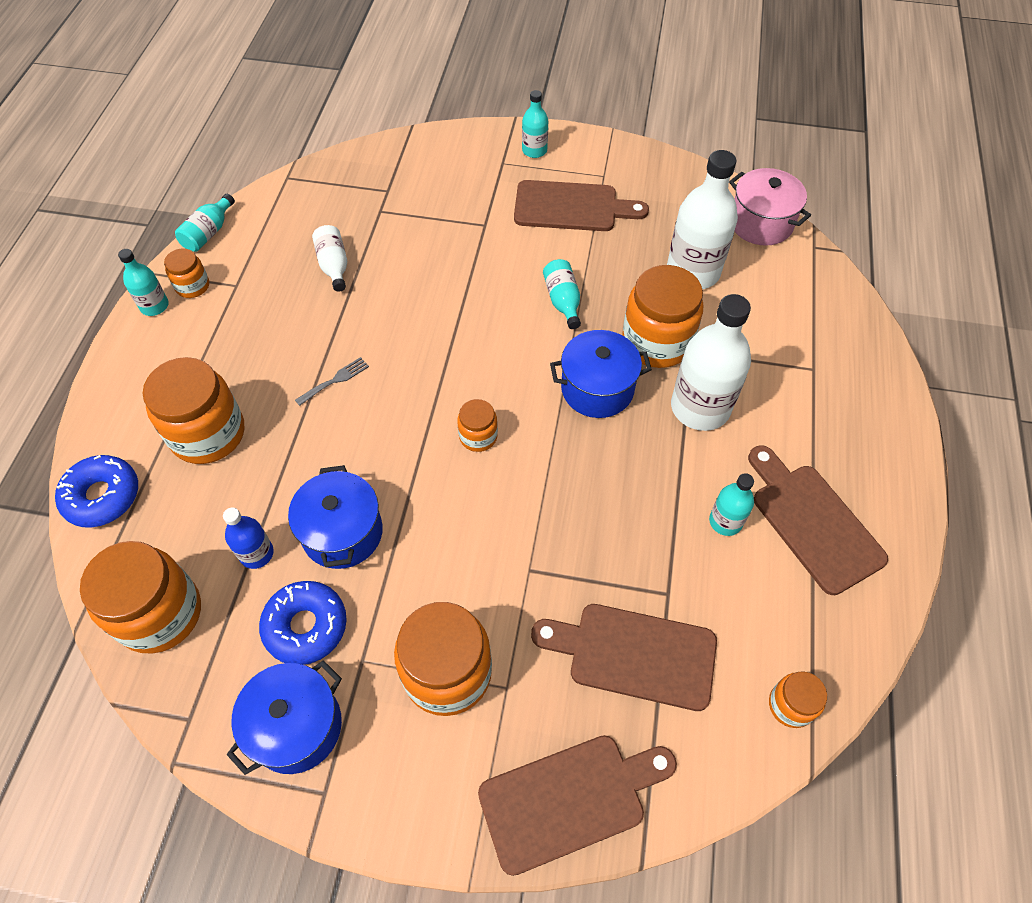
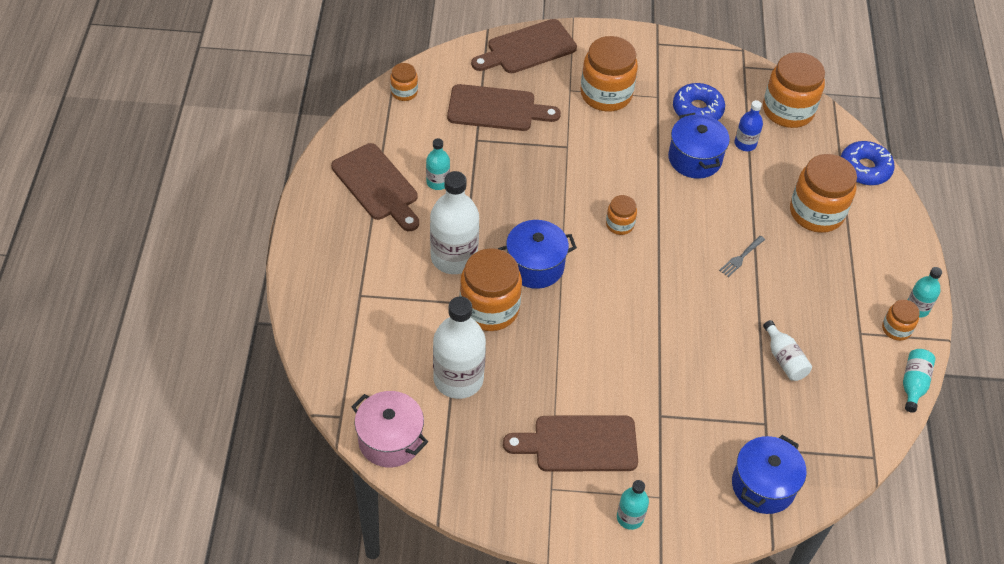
camera: 170 degrees right, 5 degrees down
(296, 726) = (683, 67): blue pot -> blue pot (763, 485)
(563, 301) = (573, 340): turquoise bottle -> none

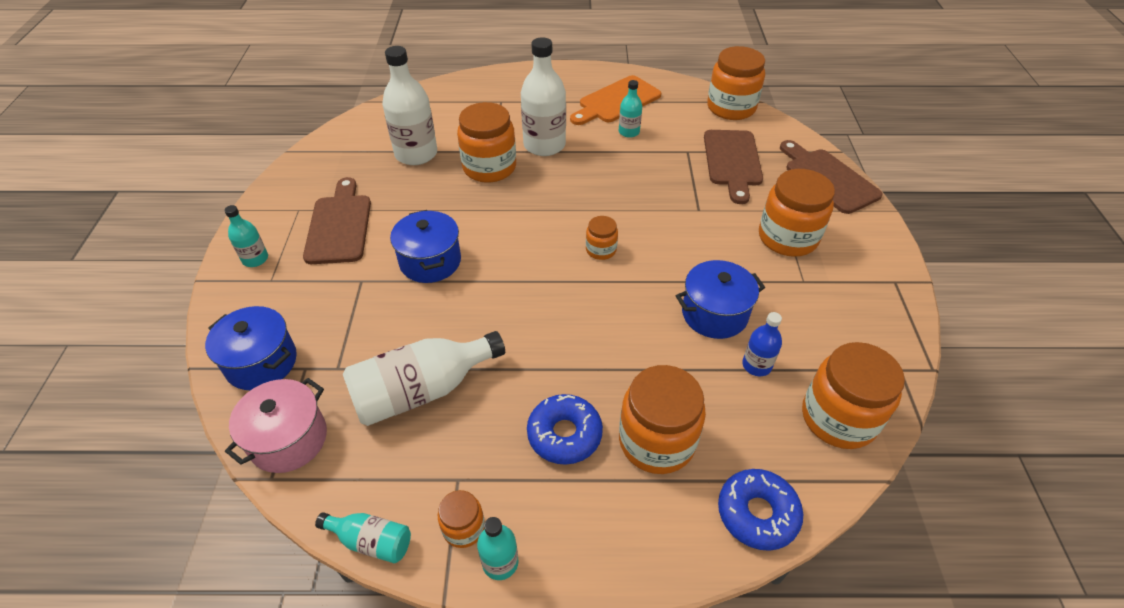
camera: 90 degrees right, 5 degrees down
(377, 185) = (616, 101): brown cutting board -> orange cutting board
(390, 440) = (363, 124): pink pot -> pink pot (288, 439)
(404, 92) = (731, 108): orange jar -> orange jar, size x1.97
(535, 266) = (539, 193): blue pot -> blue pot (430, 261)
(697, 110) = (797, 318): blue donut -> blue donut (564, 434)
(741, 257) = (569, 354): grey fork -> none
(784, 359) = (421, 390): white bottle -> white bottle, size x1.94

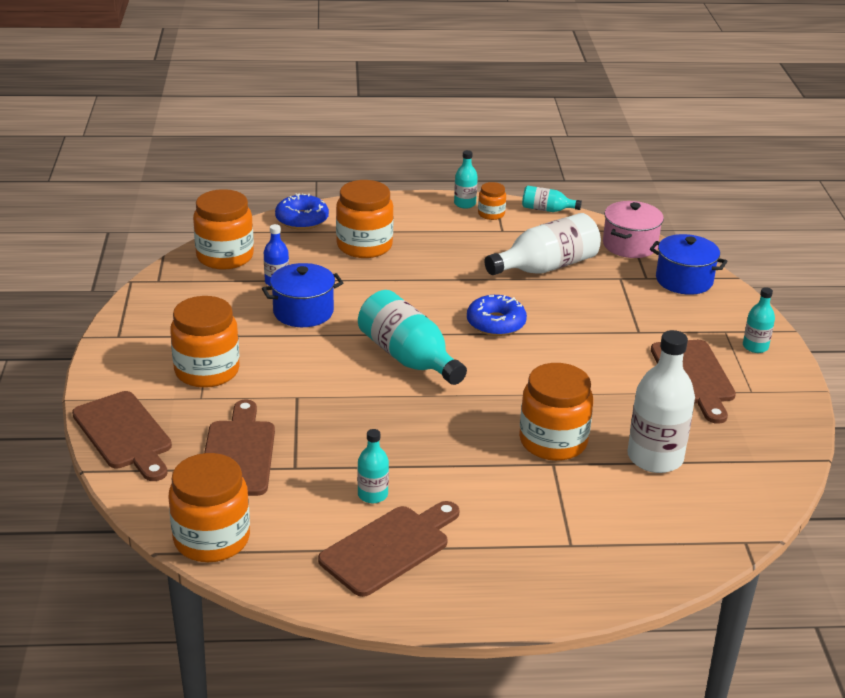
camera: 175 degrees right, 15 degrees down
(430, 261) = (580, 347): blue pot -> none
(544, 145) = (489, 473): white bottle -> none
(564, 434) = (431, 248): blue donut -> blue donut (496, 323)
(601, 250) = (408, 358): orange jar -> turquoise bottle
(616, 101) = (389, 548): orange cutting board -> brown cutting board

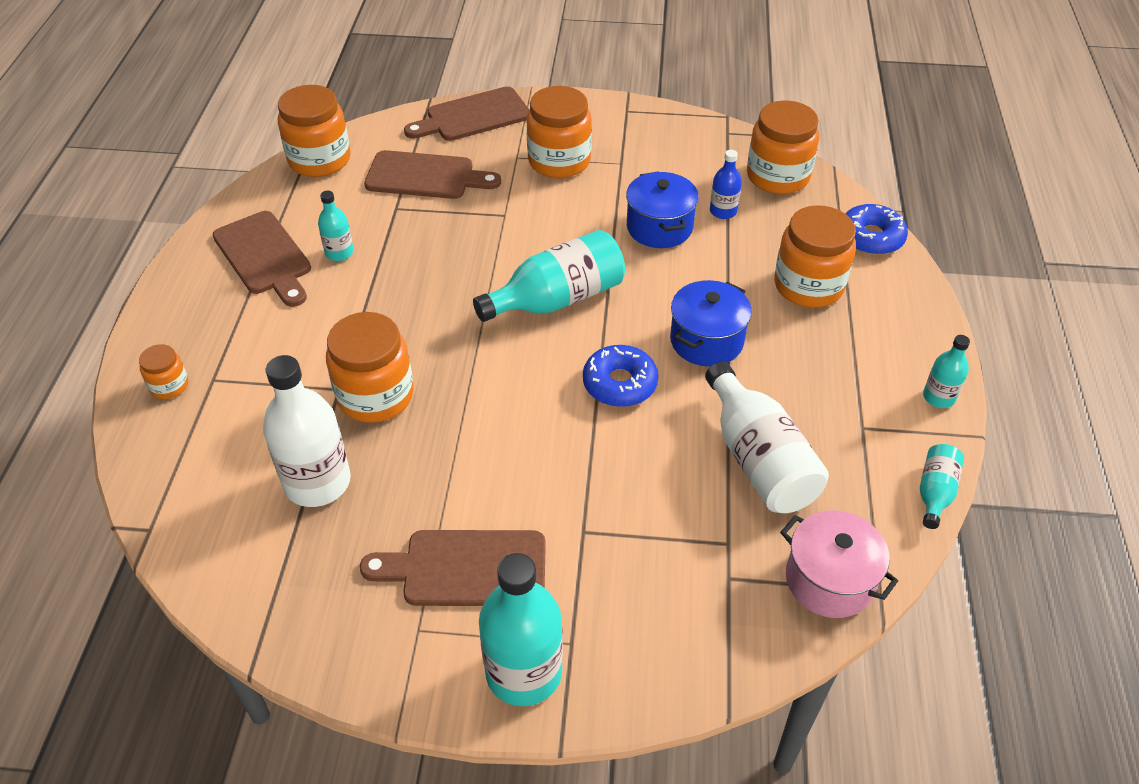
camera: 100 degrees right, 15 degrees up
(491, 214) = (911, 422): orange jar -> orange jar (169, 385)
(684, 280) = (719, 628): blue pot -> blue pot (706, 340)
(755, 347) = (524, 672): turquoise bottle -> turquoise bottle, size x1.94

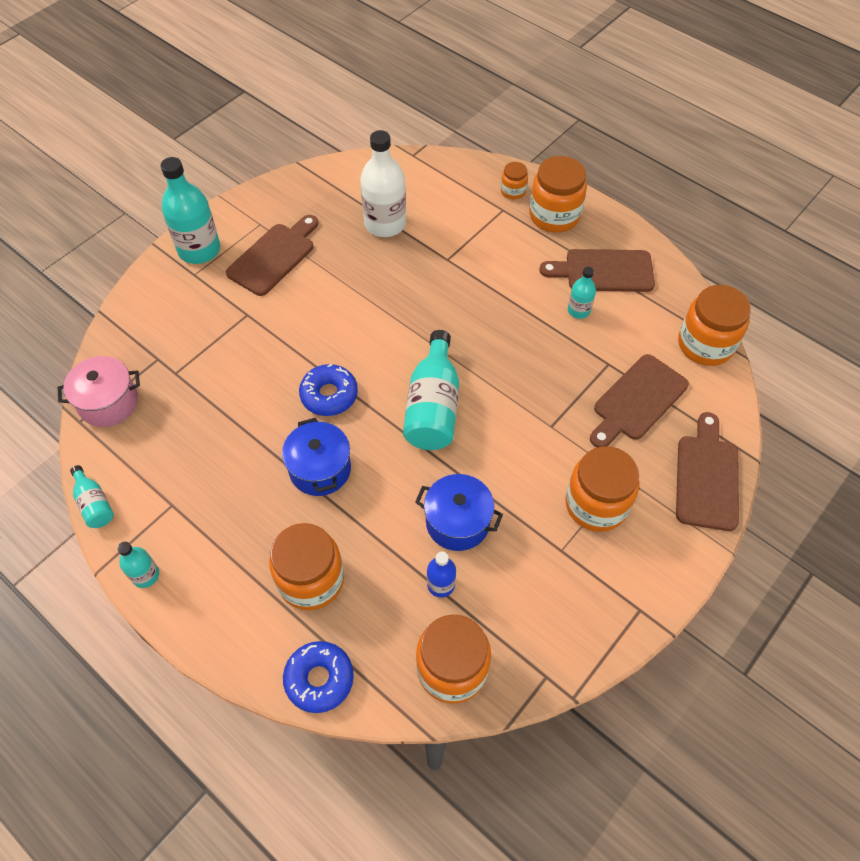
camera: 125 degrees right, 10 degrees up
(375, 396) = (427, 273): orange jar -> orange jar (554, 215)
(758, 459) = (207, 428): white bottle -> none

